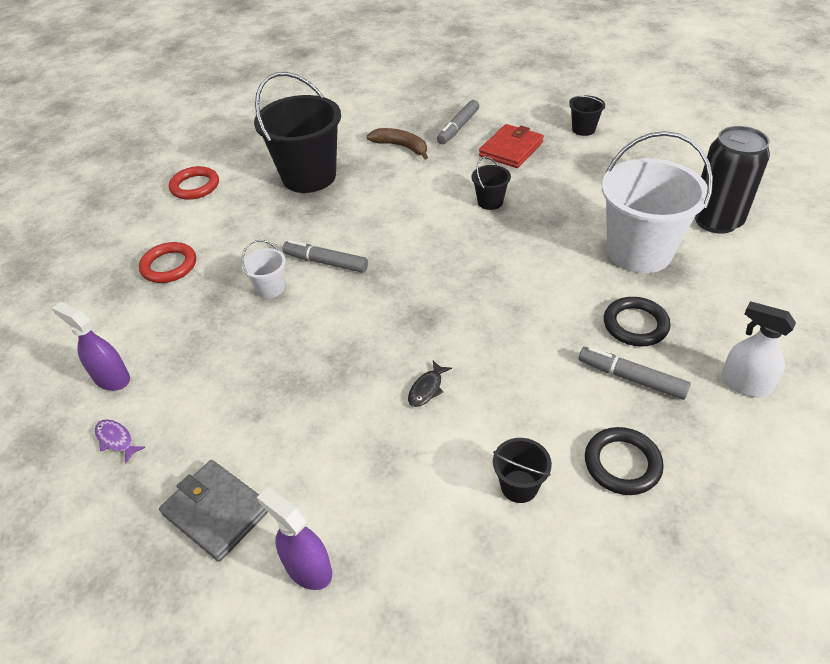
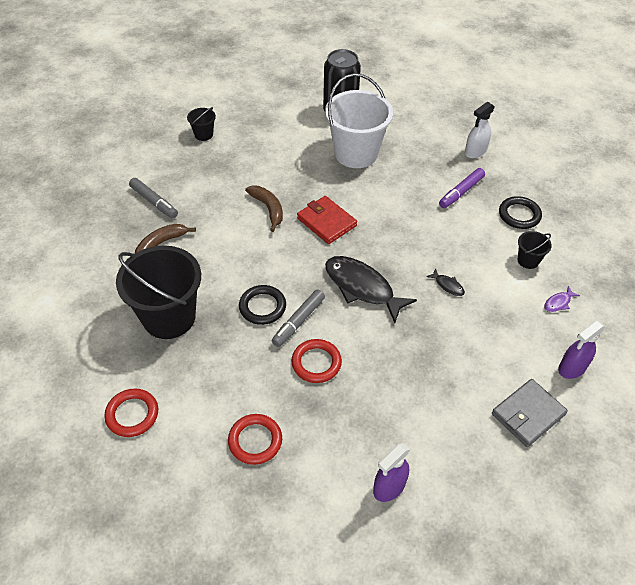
camera: 80 degrees left, 5 degrees up
(116, 440) = (456, 481): purple fish -> purple fish (558, 303)
(271, 288) = (316, 363): white bucket -> red ring
(393, 304) = (362, 287): none -> black fish
(490, 202) = (268, 208): black bucket -> brown banana
(511, 149) = (206, 179): red wallet -> red wallet (326, 222)
(631, 378) = (461, 192): grey marker -> purple marker
(635, 325) = (420, 176): black ring -> black ring (262, 307)

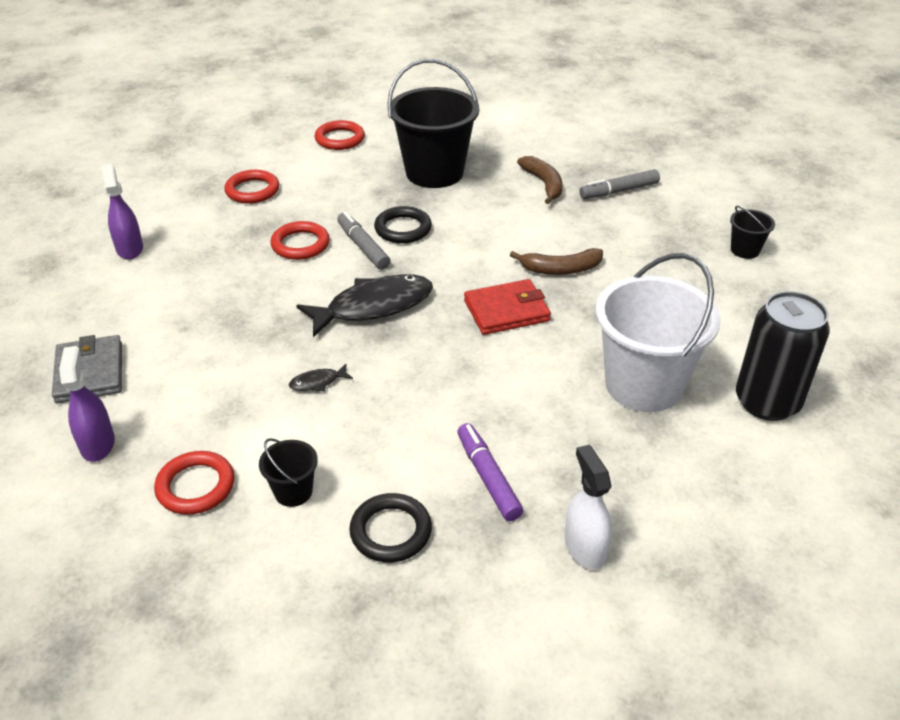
camera: 115 degrees right, 10 degrees down
(558, 303) = (195, 486): purple fish -> red ring

